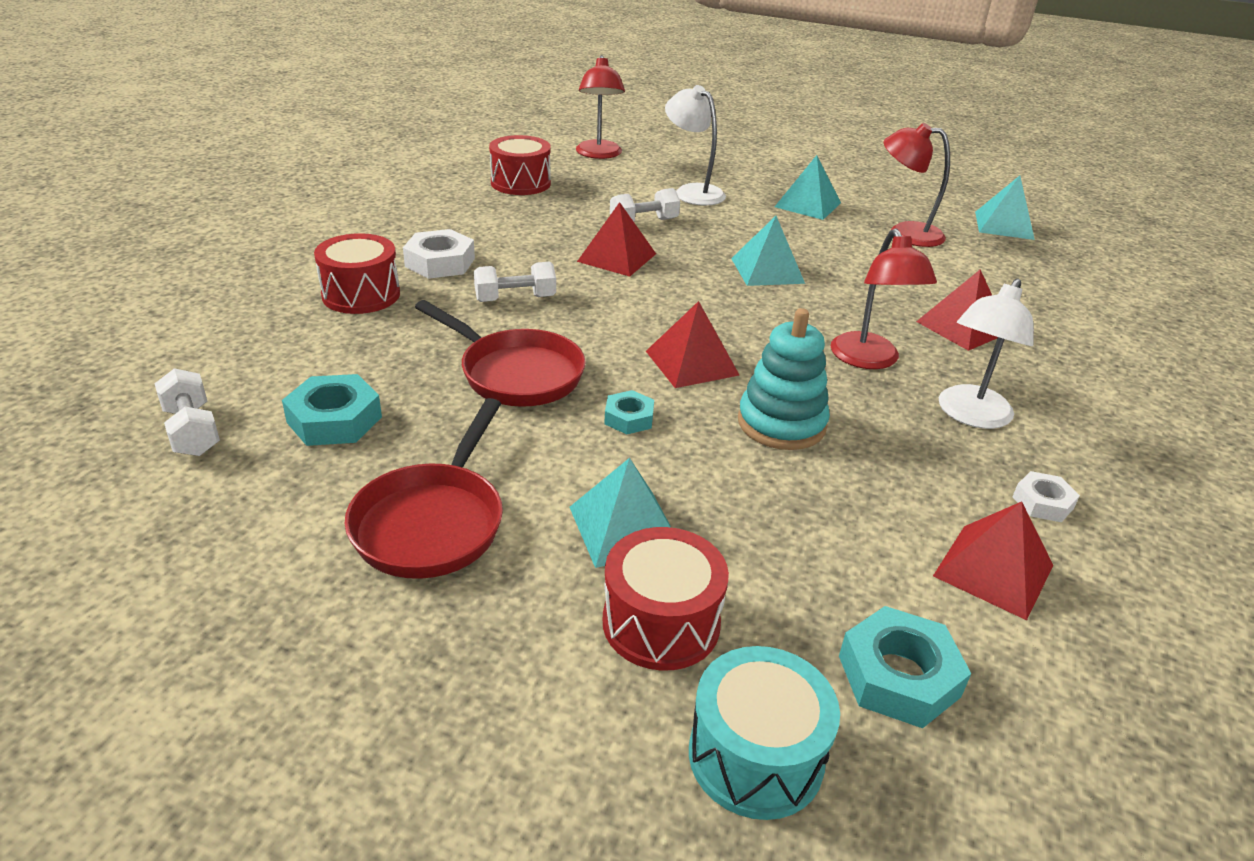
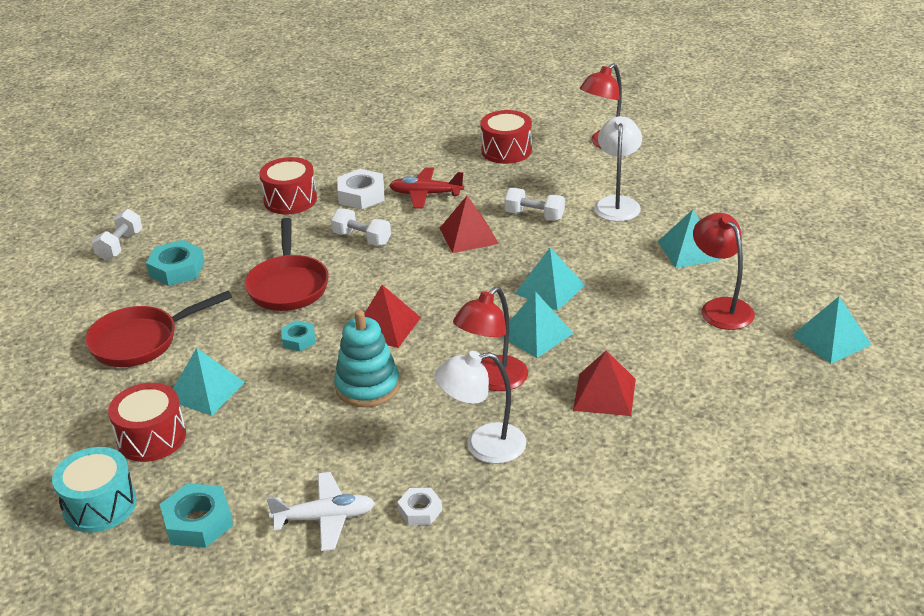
camera: 50 degrees right, 0 degrees up
(509, 239) = (426, 194): none -> red plane
(825, 308) = (535, 334): none -> turquoise pyramid
(993, 570) = (324, 518): red pyramid -> white plane

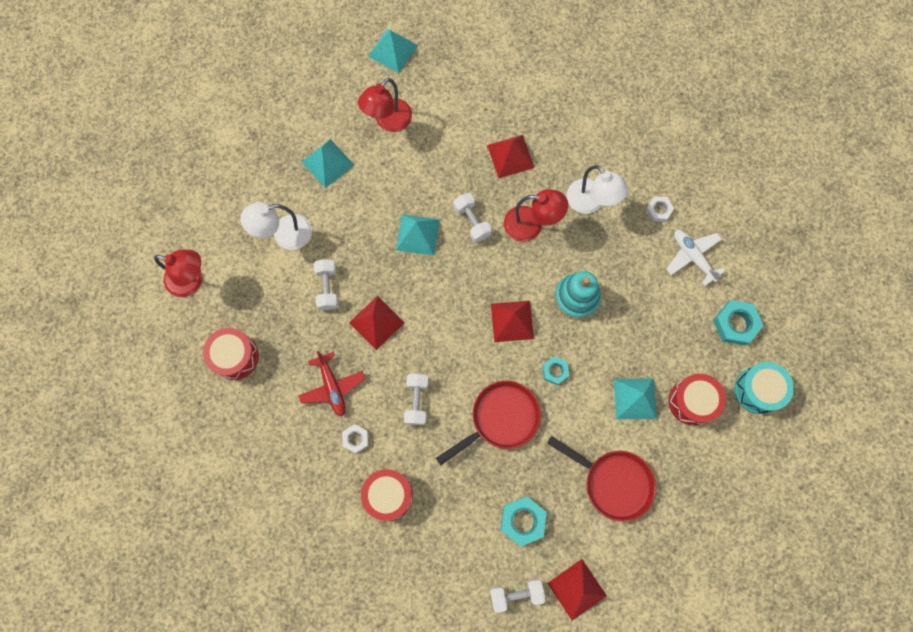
camera: 120 degrees left, 40 degrees up
(77, 282) = (577, 589): none -> red pyramid
(361, 195) = (355, 439): white nut -> white nut, size x0.60
(535, 334) = (472, 221): turquoise pyramid -> white dumbbell

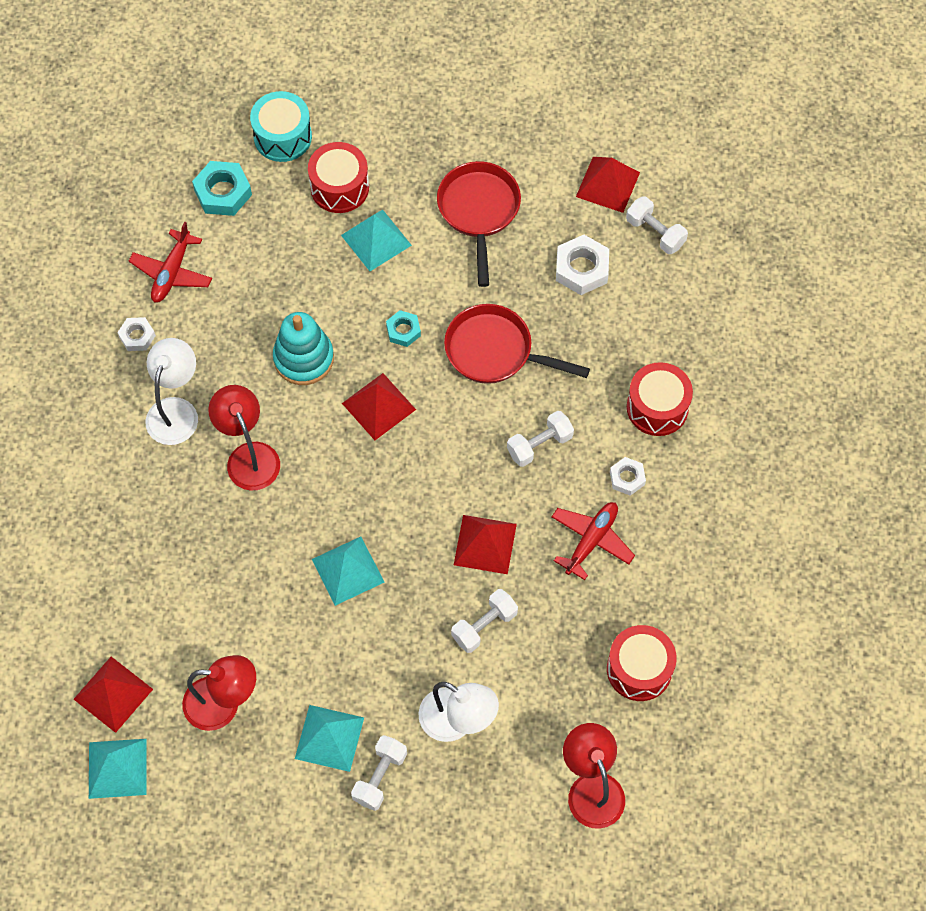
camera: 125 degrees left, 10 degrees down
(472, 221) = (289, 522): white dumbbell -> white dumbbell (380, 777)
(510, 156) = (174, 532): red pyramid -> red pyramid (113, 694)
(522, 521) = (582, 269): turquoise nut -> white nut
(693, 257) = (172, 272): white plane -> red plane

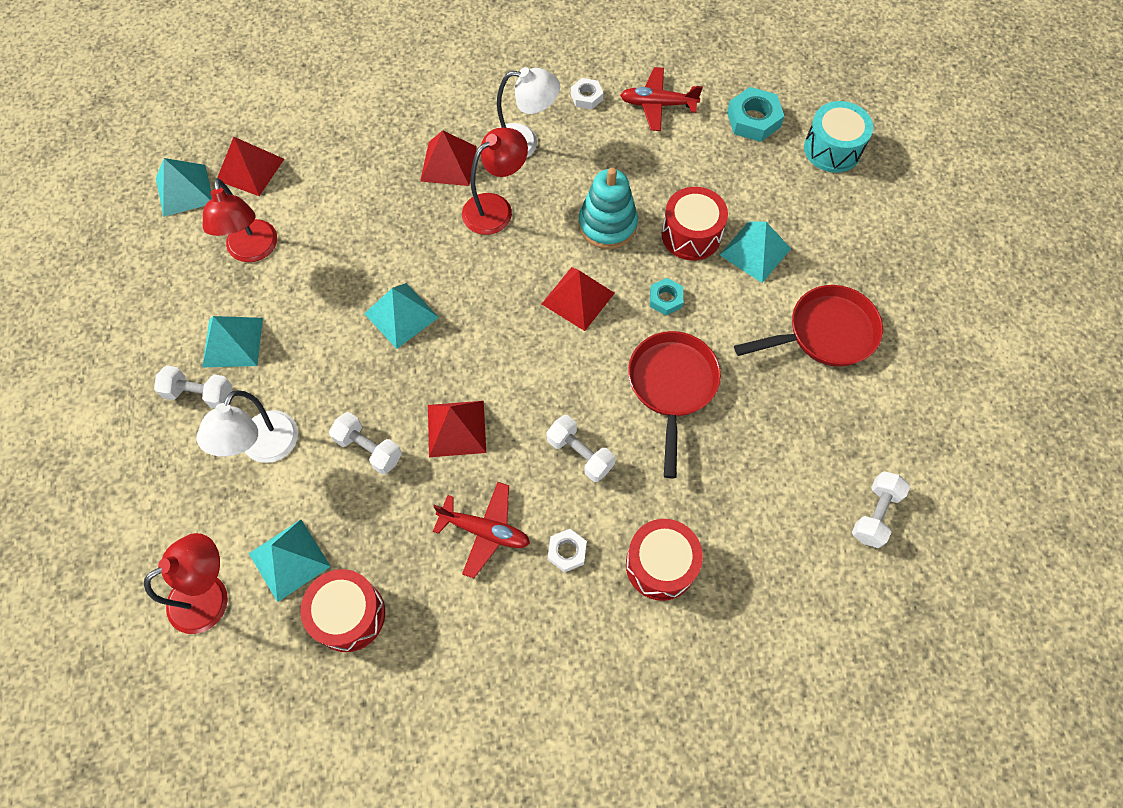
camera: 75 degrees right, 0 degrees up
(339, 187) = (799, 207): red drum -> red drum (691, 235)
(575, 713) = (289, 559): none -> turquoise pyramid
(582, 269) = (799, 448): white nut -> none
(608, 184) = (913, 450): red pyramid -> red pyramid (448, 163)

